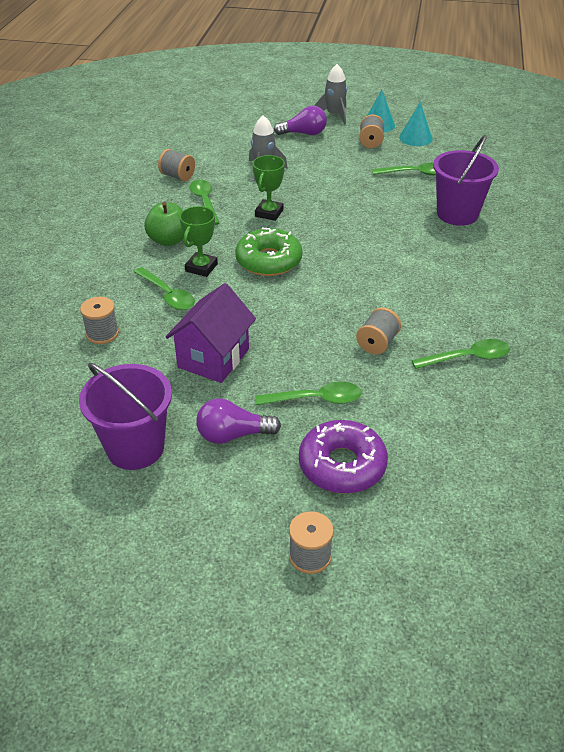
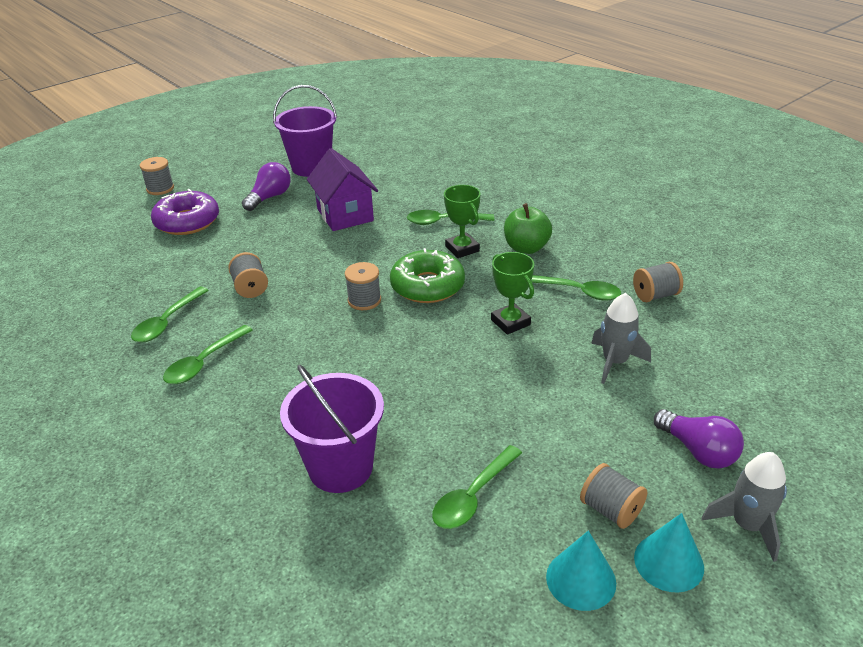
camera: 130 degrees right, 5 degrees down
(102, 333) = (433, 185): grey spool -> grey spool (364, 300)
(304, 133) = (698, 451): purple light bulb -> purple light bulb turned 75 degrees counterclockwise
(315, 399) = (246, 236): green spoon -> green spoon (204, 362)

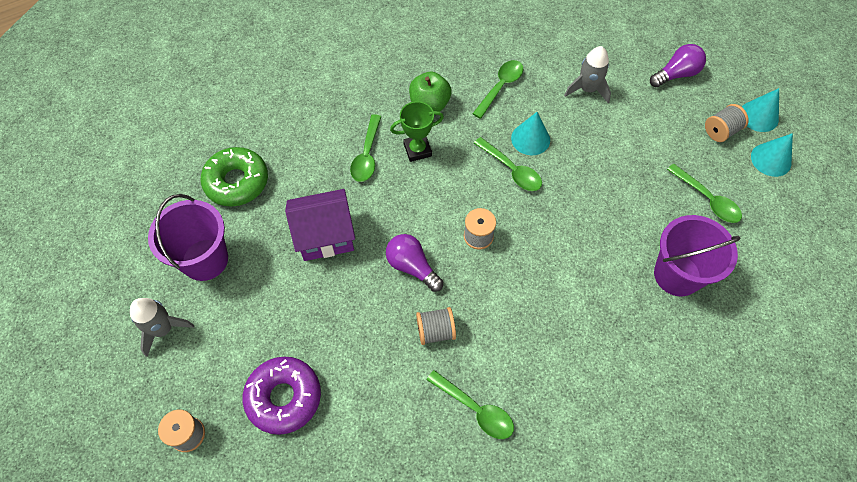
camera: 80 degrees left, 25 degrees up
(204, 362) = (543, 372): green spoon -> green spoon (511, 170)
(269, 197) = (260, 307): purple light bulb -> purple light bulb (412, 267)
(427, 286) = (468, 185): green donut -> green donut (237, 182)
(510, 322) = (530, 139): green trophy -> turquoise cone
(655, 295) = (516, 43): grey spool -> none
(747, 525) = (734, 73): grey rocket -> grey rocket (163, 329)

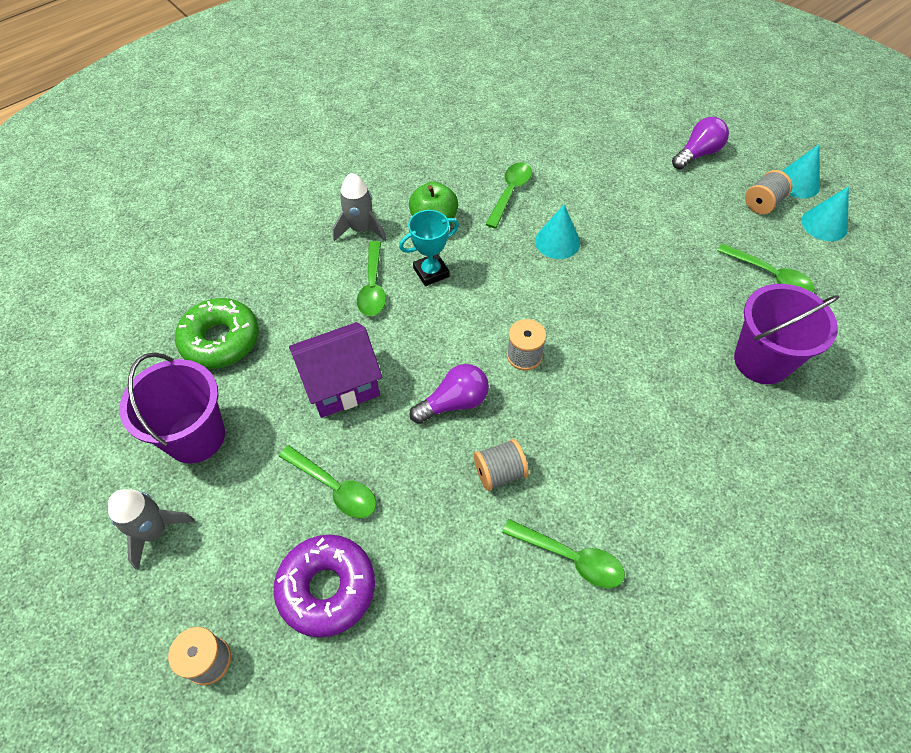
camera: 10 degrees left, 5 degrees down
(412, 267) = (454, 403): purple light bulb -> purple light bulb turned 120 degrees clockwise
(417, 150) = (431, 272): green trophy -> turquoise trophy
(511, 170) = (544, 277): green spoon -> green spoon (334, 487)
(587, 89) = (607, 182): grey rocket -> grey rocket (360, 229)

